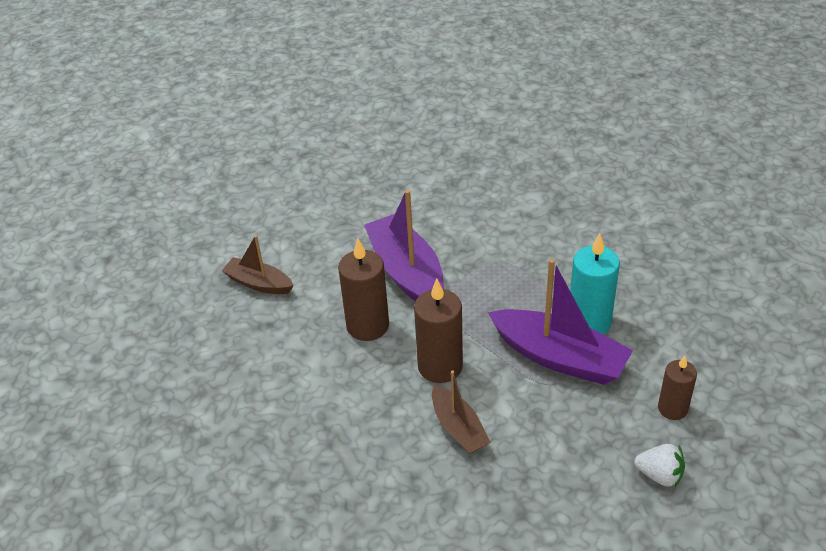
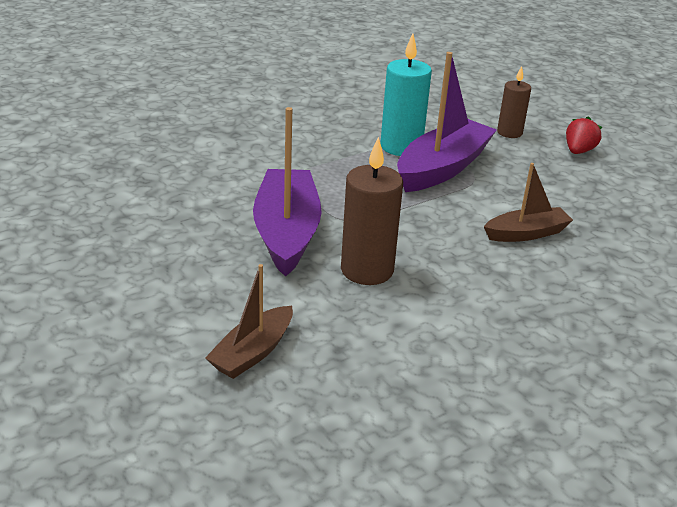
camera: 85 degrees left, 10 degrees down
(406, 272) = (286, 232): purple boat -> purple boat turned 105 degrees clockwise
(440, 366) = (442, 232): brown candle -> none
(659, 475) = (578, 151): white strawberry -> red strawberry

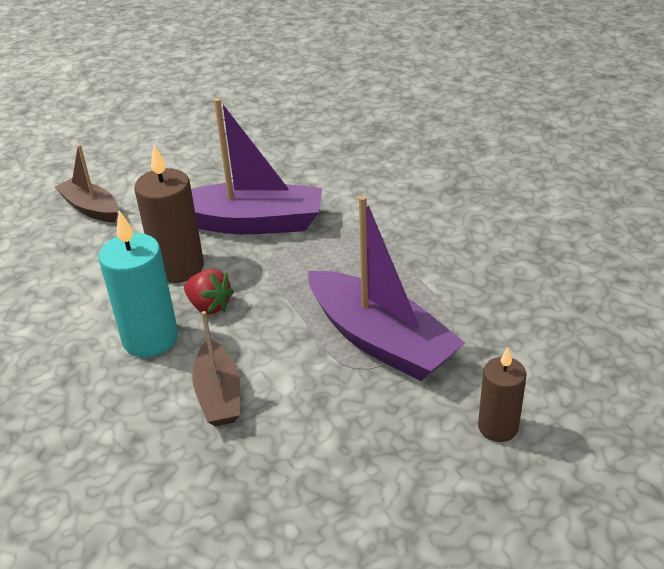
camera: 100 degrees right, 5 degrees up
(401, 147) = (435, 309): turquoise candle -> turquoise candle (150, 339)
(578, 151) = (444, 505): red strawberry -> red strawberry (209, 306)

